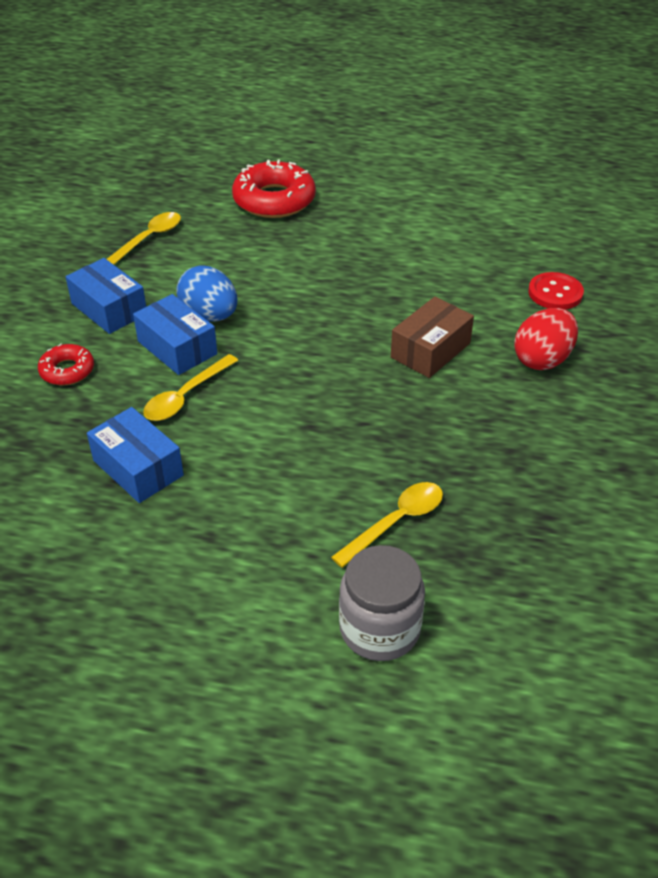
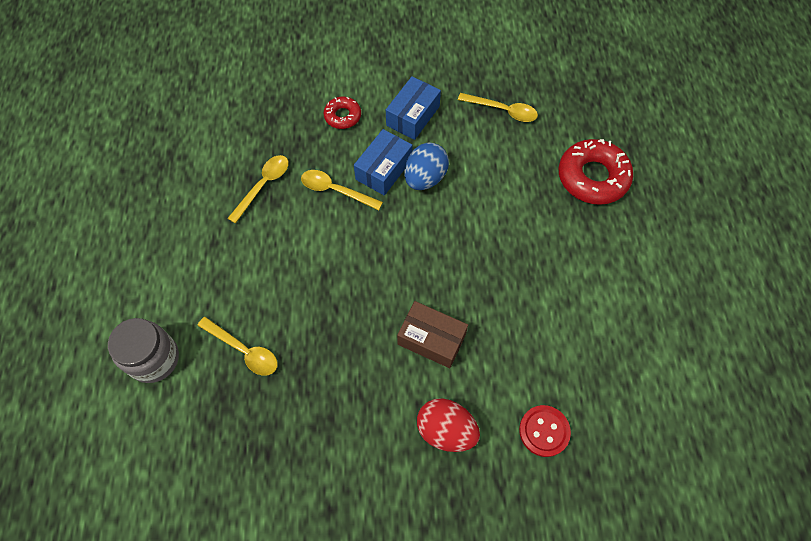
camera: 75 degrees right, 20 degrees up
(138, 468) = (263, 186): blue box -> yellow spoon

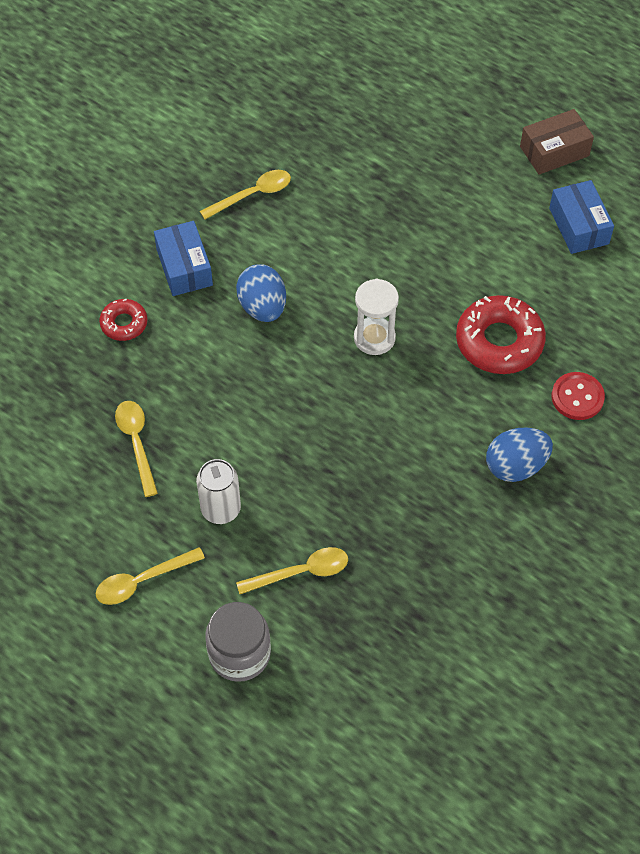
camera: 50 degrees left, 5 degrees down
(254, 267) = (221, 509): none -> white can
(335, 190) = (203, 387): yellow spoon -> yellow spoon (142, 581)
(384, 169) = (220, 332): blue box -> blue box (579, 226)
(431, 339) = (426, 418): brown box -> brown box (554, 151)
(446, 430) = (516, 466): red egg -> blue egg
(464, 259) = (374, 338): none -> white hourglass
(592, 177) = (388, 184): red donut -> red donut (499, 341)

